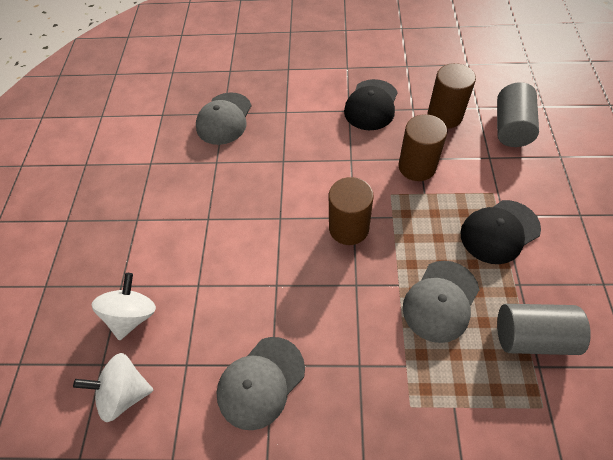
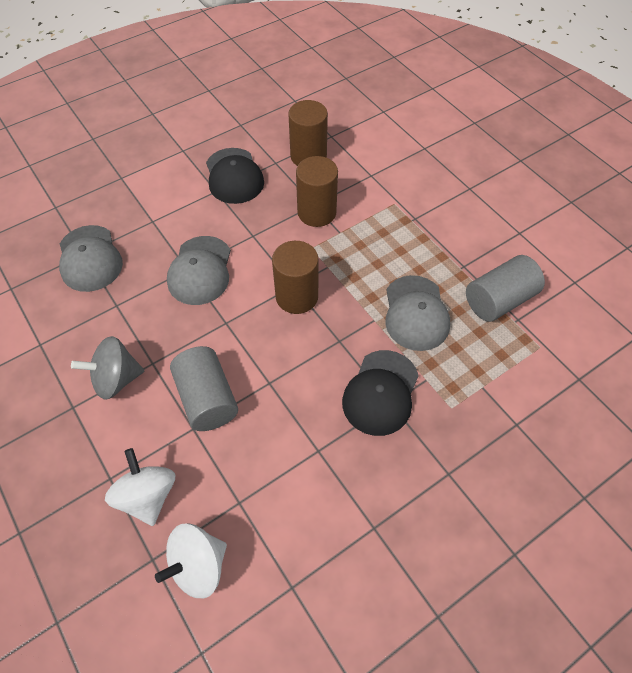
camera: 40 degrees left, 0 degrees up
(177, 216) = (116, 379): none -> grey spinning top
(261, 382) = (319, 470): grey cap -> grey cap (200, 270)
(499, 232) = (421, 233): black cap -> black cap (381, 392)
(511, 127) = (370, 141): grey cylinder -> grey cylinder (207, 398)

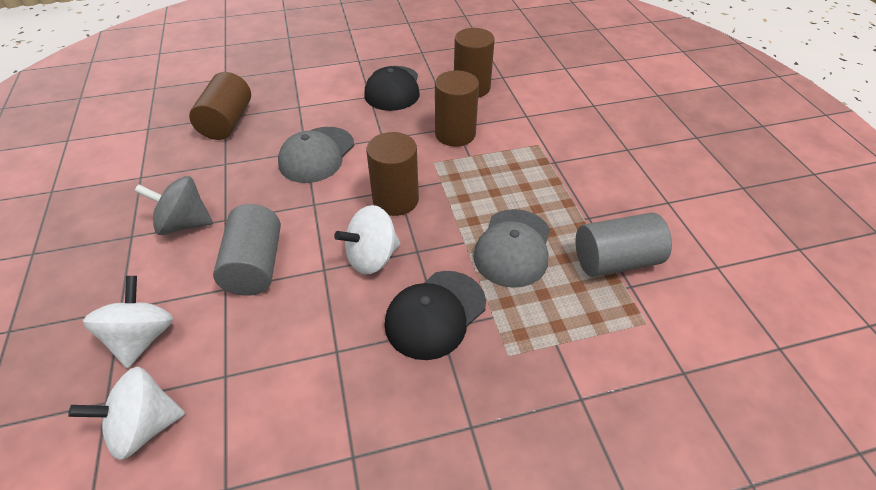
camera: 20 degrees right, 10 degrees down
(90, 258) = (227, 122): grey cap -> brown cylinder
(304, 358) = (372, 257): none -> white spinning top

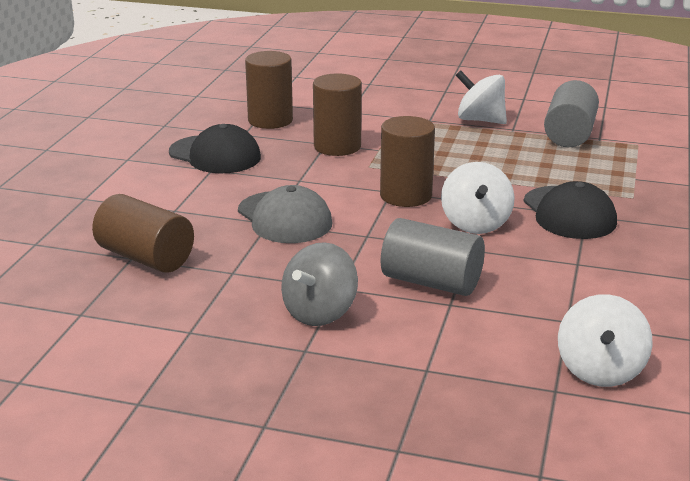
camera: 60 degrees left, 20 degrees down
(142, 338) = (482, 360): white spinning top -> white spinning top (480, 120)
(513, 248) = (520, 164): grey cap -> none

